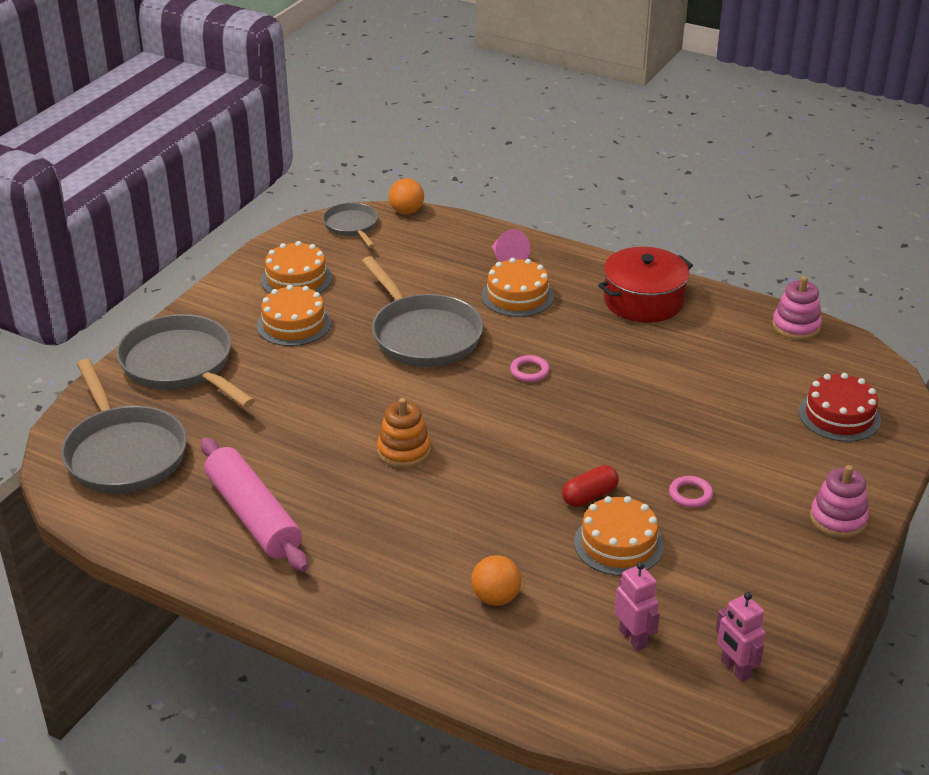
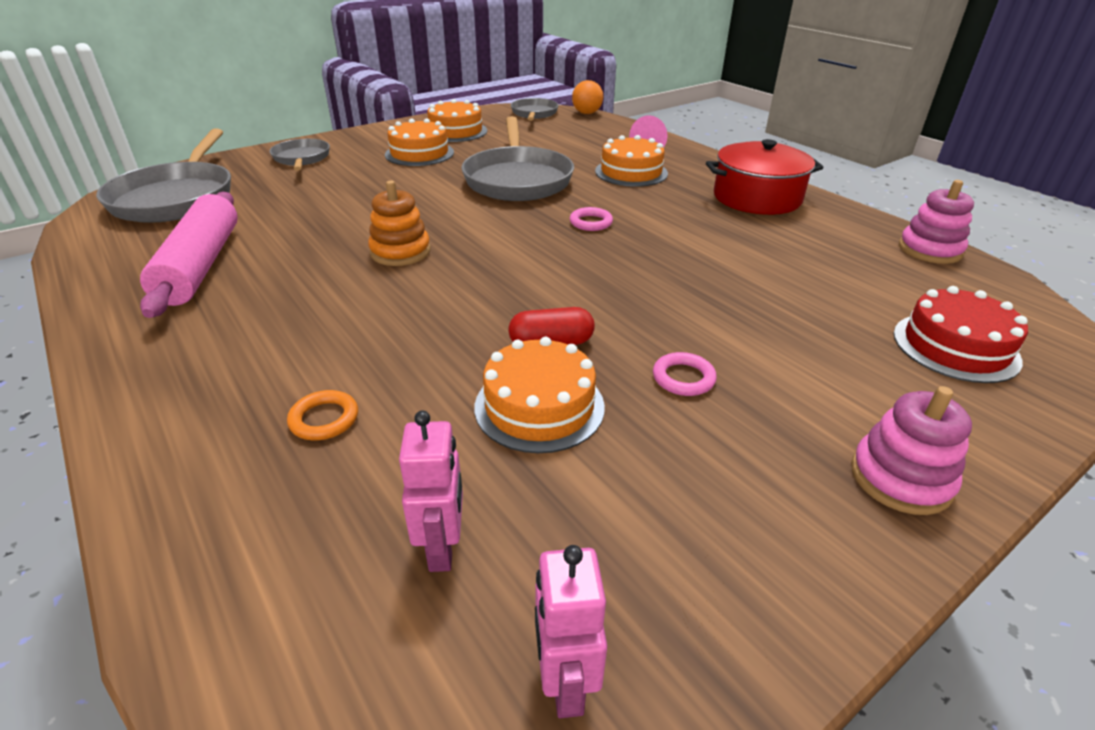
camera: 25 degrees right, 0 degrees up
(181, 365) = (301, 159): grey pan -> grey pan, size x0.56
(496, 597) = (324, 419): orange ball -> orange ring

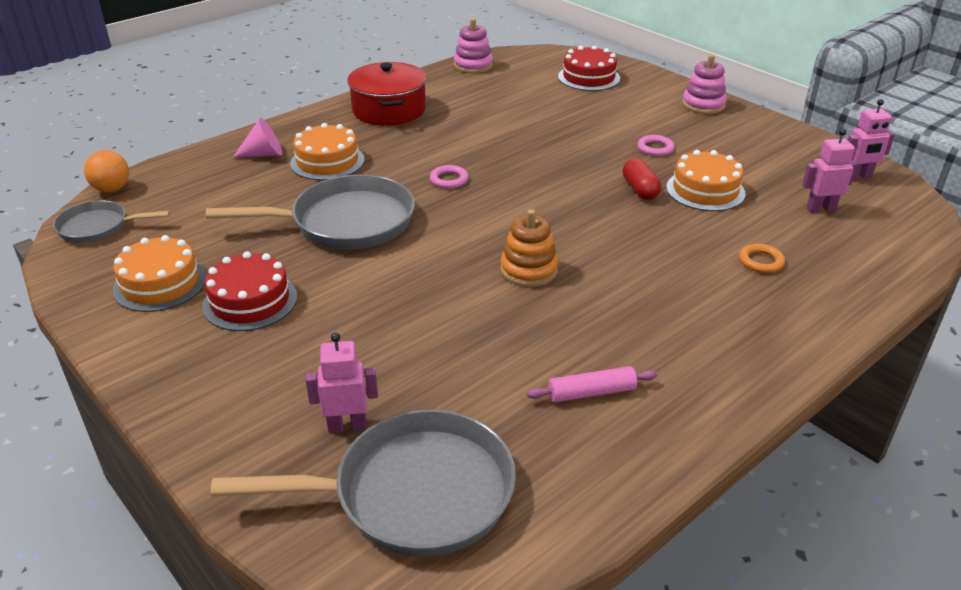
camera: 95 degrees left, 0 degrees up
(201, 265) = (591, 392): pink rolling pin -> pink rolling pin, size x0.50
(259, 181) = (347, 426): none -> pink robot
(301, 159) = (257, 408): grey pan -> none
(419, 153) = (250, 301): orange cake -> red cake

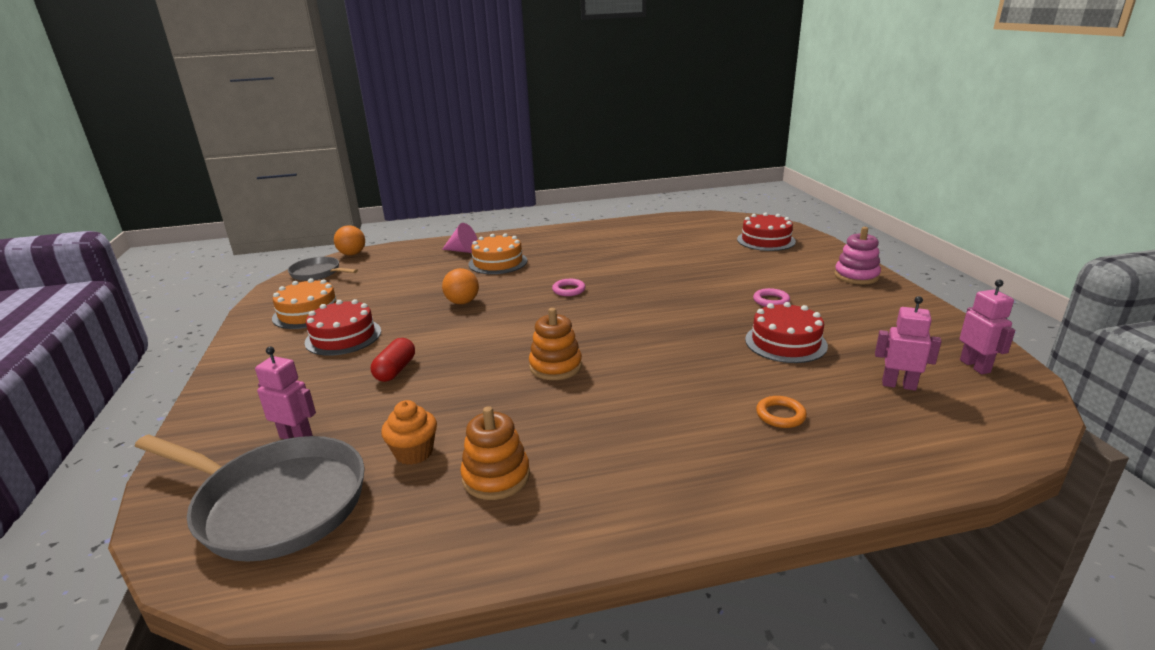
camera: 30 degrees right, 10 degrees down
(345, 222) = (462, 302): grey pan -> orange ball
(389, 110) = (579, 238): red pot -> none
(473, 66) = (676, 219): pink stacking toy -> none
(490, 398) = (414, 452): none -> orange cupcake
(591, 392) = (496, 477): pink rolling pin -> orange stacking toy
(640, 189) = (721, 329): red capsule -> red capsule (395, 370)
(705, 190) = (785, 342): orange cake -> red cake
(858, 177) = (975, 366): pink robot -> pink robot turned 120 degrees counterclockwise

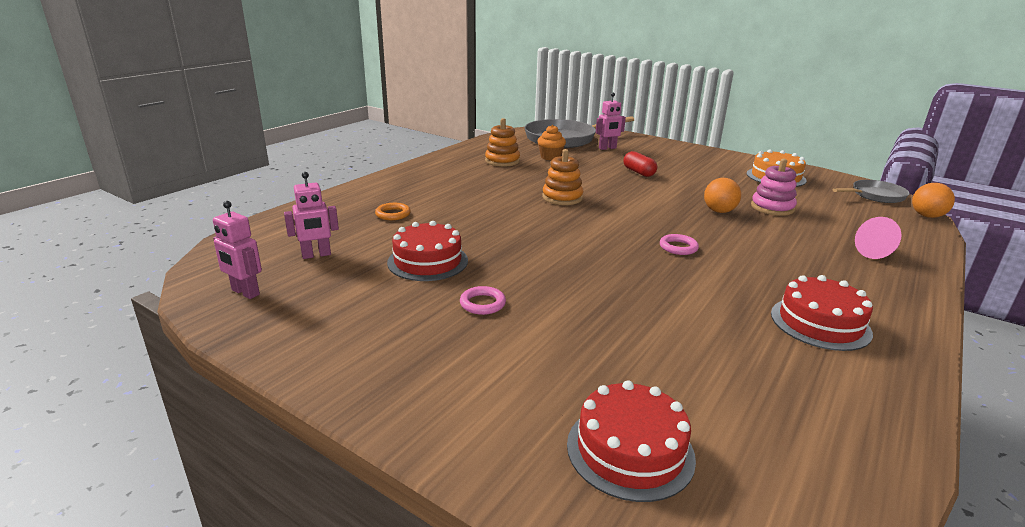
camera: 135 degrees right, 0 degrees up
(343, 337) = (713, 175): red cake -> red cake (820, 323)
(498, 262) = (809, 252): orange cake -> none
(856, 276) = (408, 397): pink stacking toy -> pink stacking toy (772, 208)

